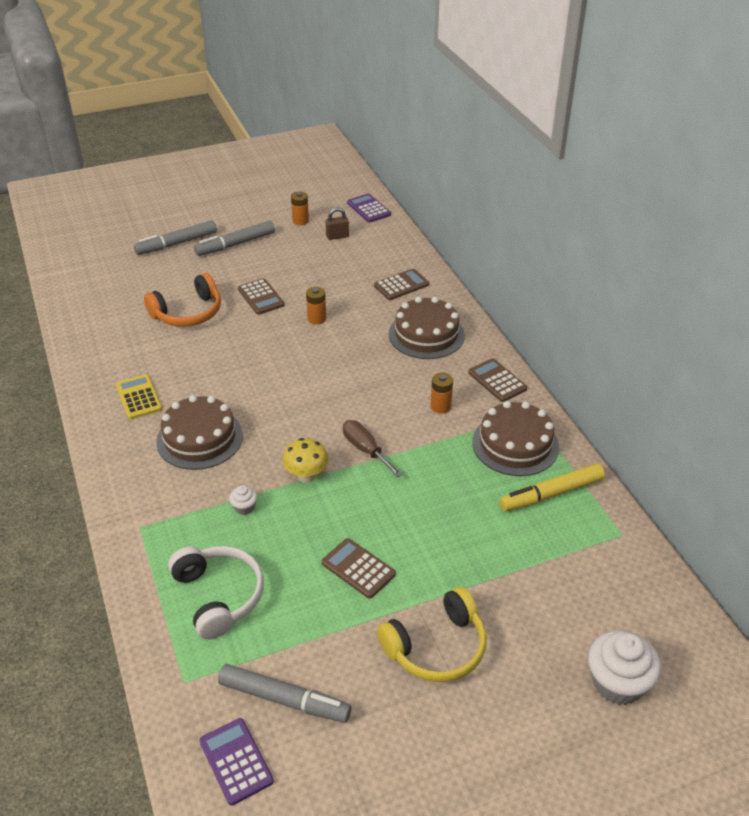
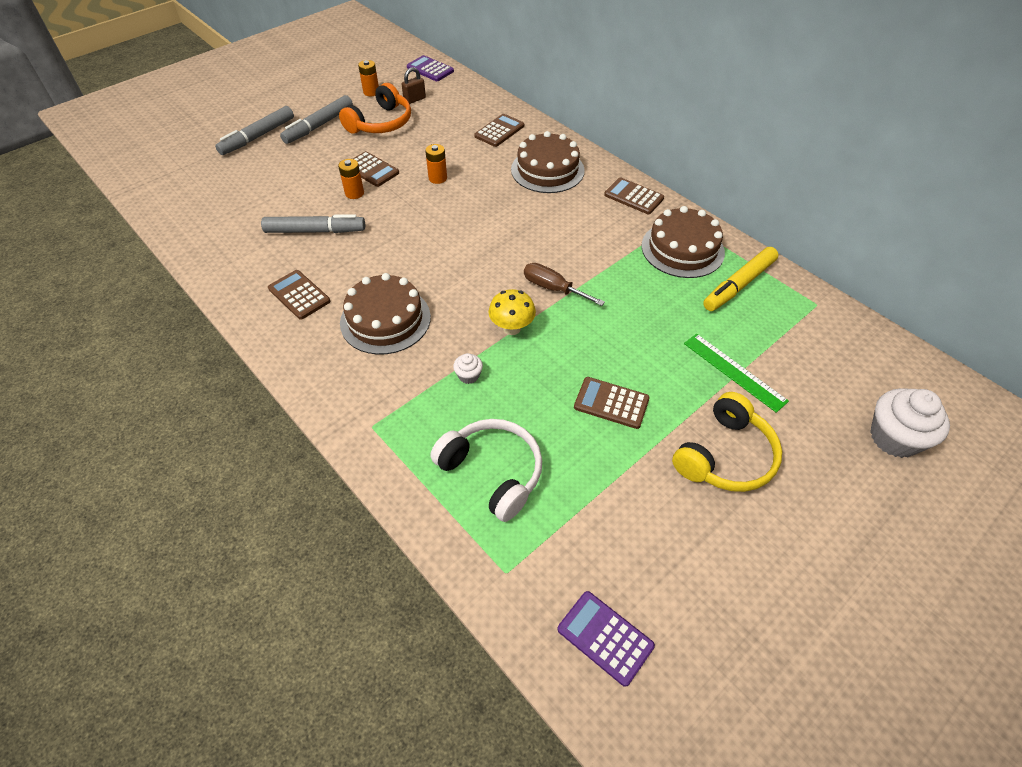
camera: 20 degrees left, 10 degrees up
(139, 397) = (299, 295): yellow calculator -> brown calculator
(188, 313) = (306, 200): orange headphones -> orange headphones (381, 123)
(284, 699) = (615, 555): grey marker -> grey marker (315, 231)
(440, 406) = (598, 231): orange battery -> orange battery (354, 193)
(494, 574) = (734, 371): none -> green ruler

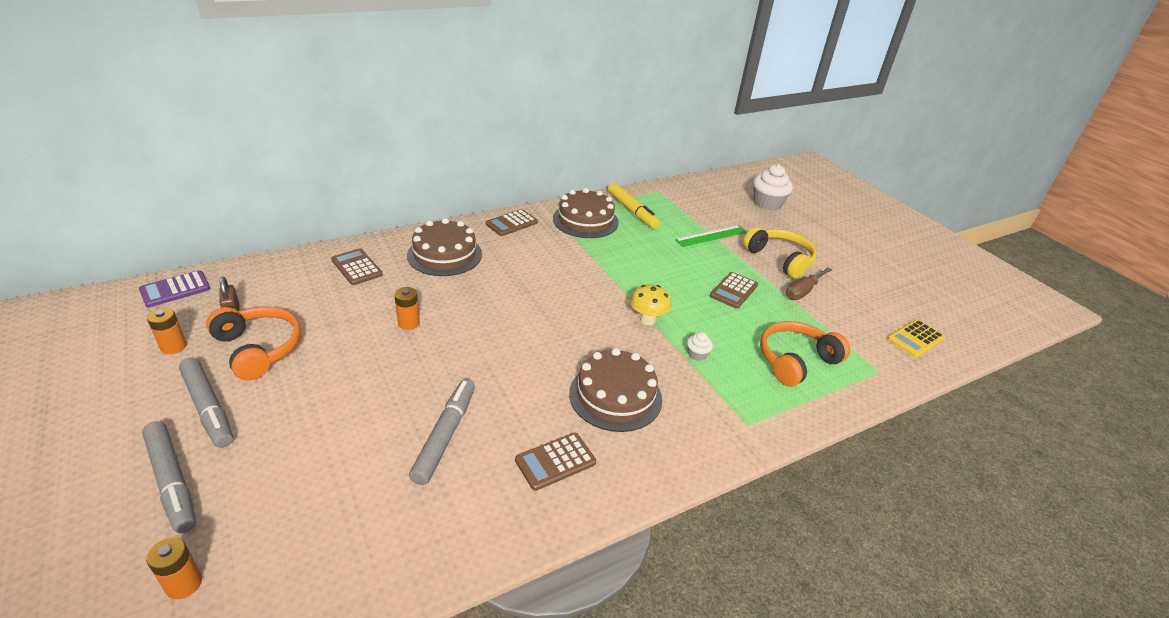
camera: 80 degrees left, 15 degrees down
(354, 193) = (392, 392): orange battery -> orange battery (184, 584)
(371, 170) = (355, 371): brown calculator -> none
(492, 472) = (795, 361): white headphones -> orange headphones
(553, 288) = (607, 288): brown screwdriver -> brown screwdriver (802, 291)
(605, 637) = (915, 339): purple calculator -> yellow calculator

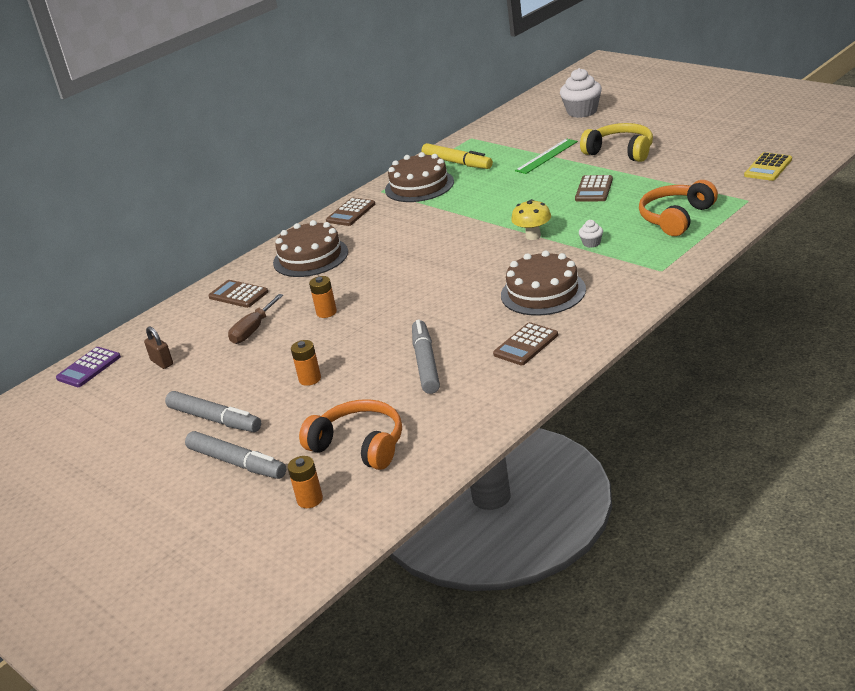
camera: 10 degrees left, 5 degrees down
(173, 346) = (137, 399): orange battery -> orange battery (310, 379)
(258, 349) = (213, 374): orange headphones -> orange headphones (359, 445)
(802, 291) = (655, 168): brown screwdriver -> brown screwdriver (253, 330)

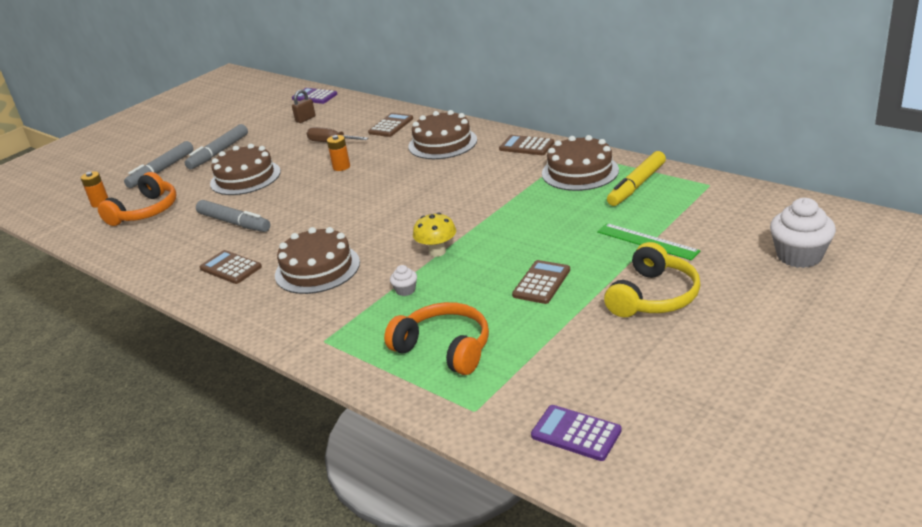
camera: 85 degrees right, 0 degrees up
(310, 379) = (245, 177): orange battery -> brown cake
(425, 363) = (234, 223): grey marker -> grey marker turned 45 degrees clockwise
(594, 189) = (541, 283): brown calculator -> brown calculator turned 105 degrees clockwise
(768, 167) = (576, 433): yellow calculator -> purple calculator

